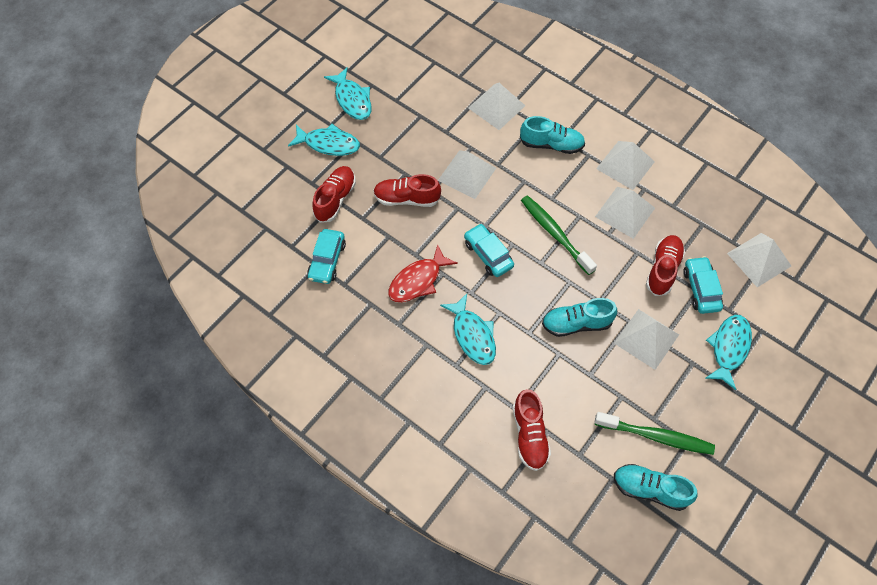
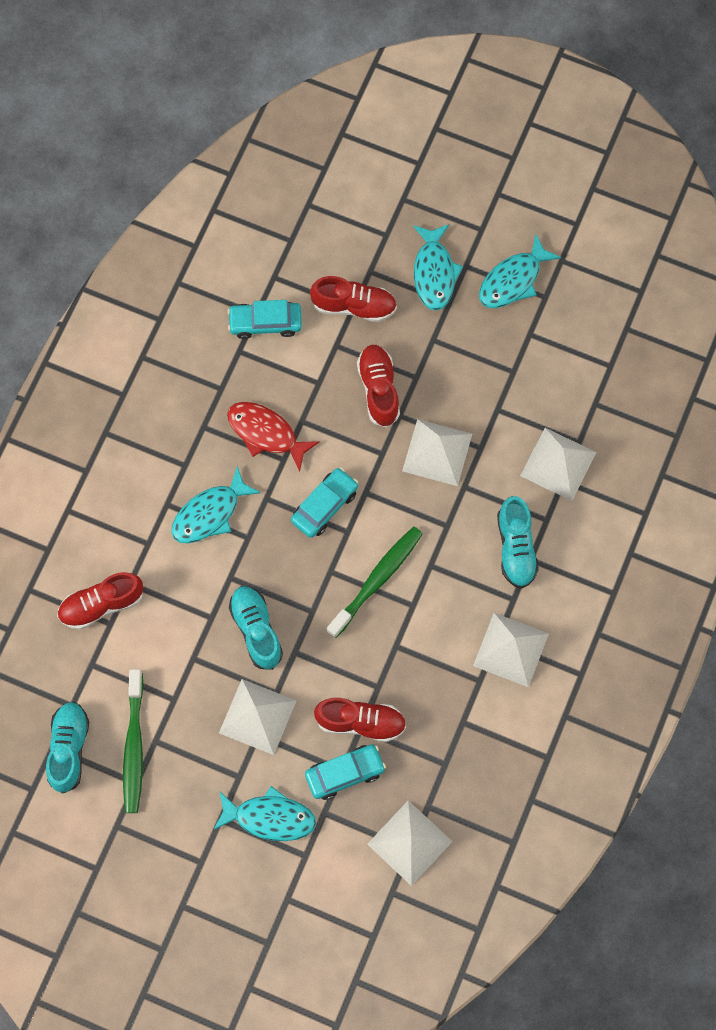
camera: 75 degrees right, 10 degrees up
(625, 212) = (435, 661): white pyramid -> none

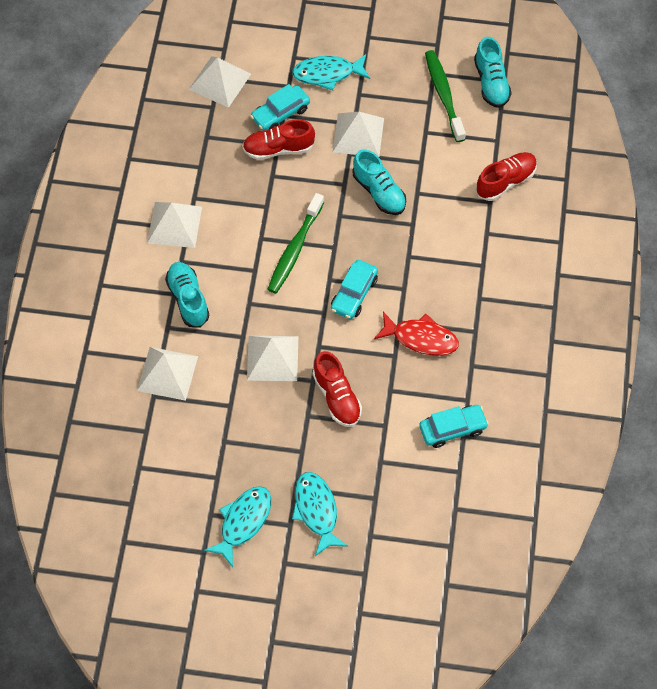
camera: 165 degrees right, 10 degrees down
(210, 513) = (445, 266): turquoise fish -> none
(354, 306) = (379, 463): red shoe -> none

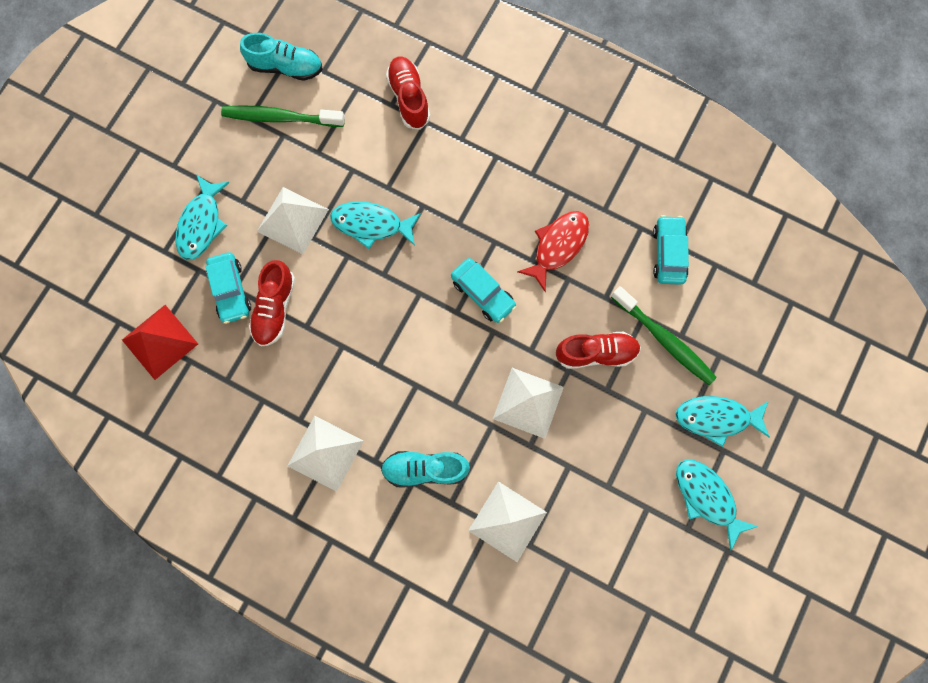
camera: 70 degrees left, 15 degrees up
(219, 81) = (160, 342): white pyramid -> red pyramid
(294, 249) = (406, 335): green toothbrush -> green toothbrush (664, 340)
(379, 192) = (371, 224): turquoise shoe -> turquoise fish

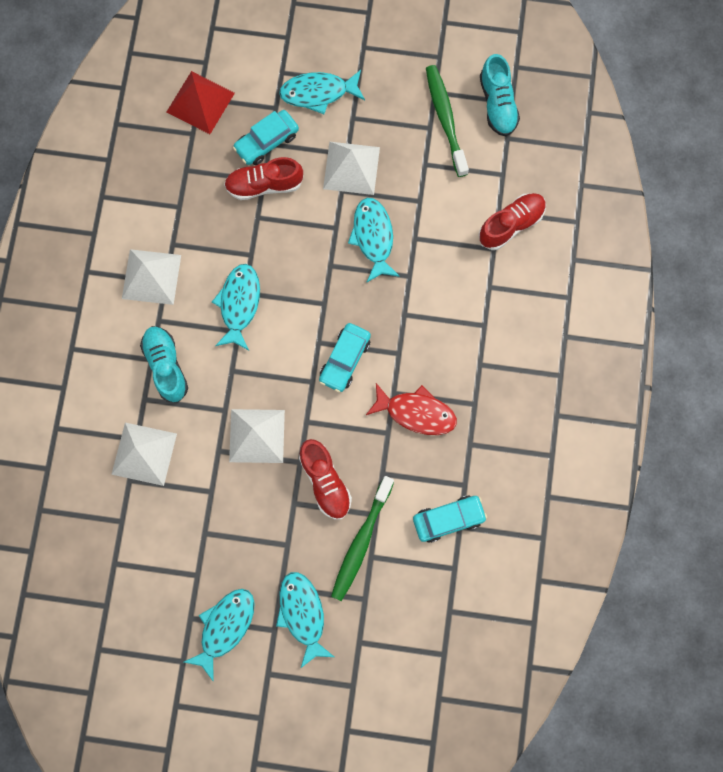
camera: 70 degrees right, 0 degrees up
(388, 374) = (239, 304): none -> turquoise fish

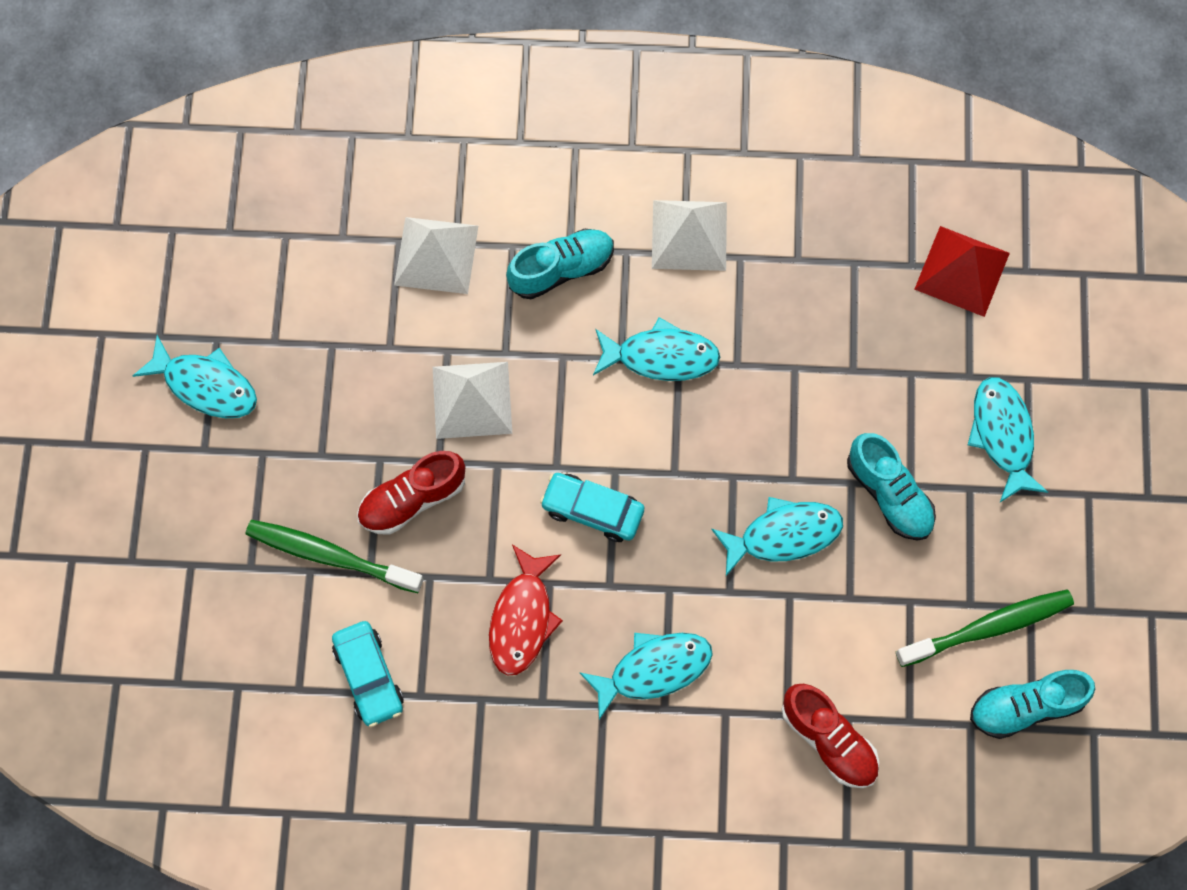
camera: 85 degrees right, 5 degrees down
(264, 185) = (846, 372): red shoe -> none
(266, 141) = (914, 369): turquoise car -> none
(302, 614) = (226, 485): turquoise fish -> turquoise fish (653, 669)
(351, 168) = (889, 494): white pyramid -> turquoise shoe

